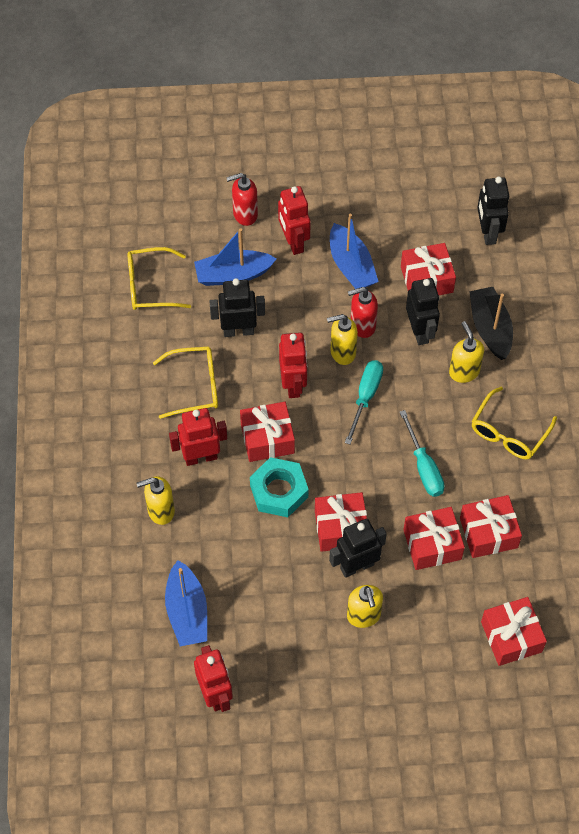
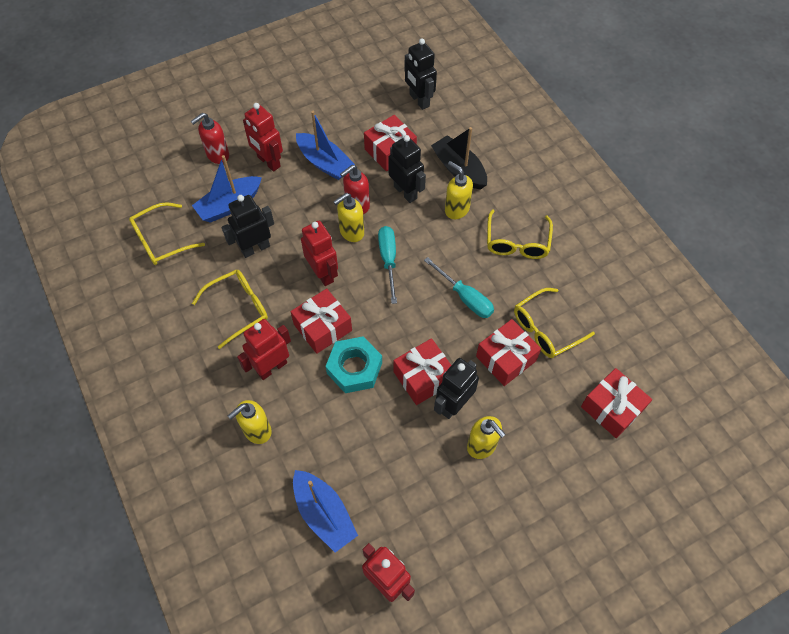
camera: 25 degrees left, 0 degrees up
(488, 533) = (545, 329): red gift -> yellow glasses

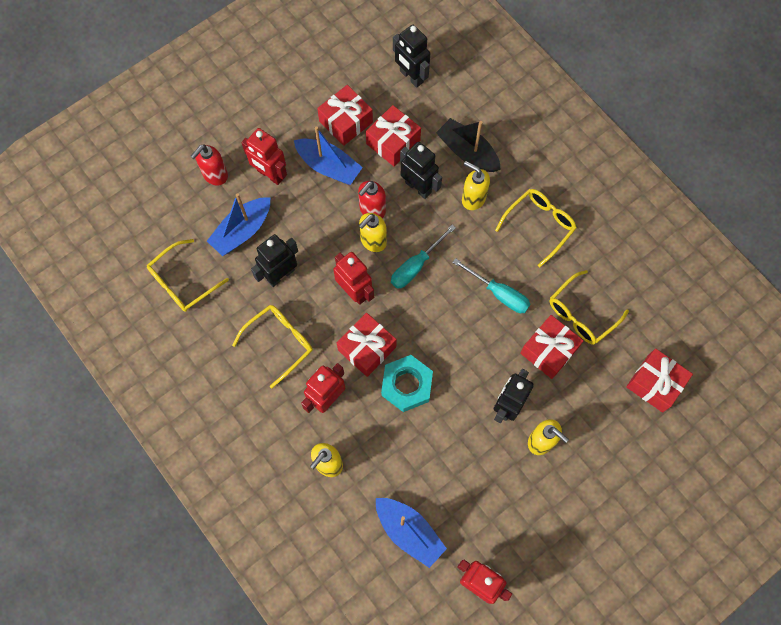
camera: 10 degrees left, 10 degrees up
(388, 260) = (416, 266): turquoise screwdriver -> turquoise screwdriver turned 120 degrees counterclockwise
(423, 377) = (474, 383): red gift -> red gift (346, 122)
(517, 242) = (539, 225): yellow glasses -> yellow glasses turned 135 degrees counterclockwise

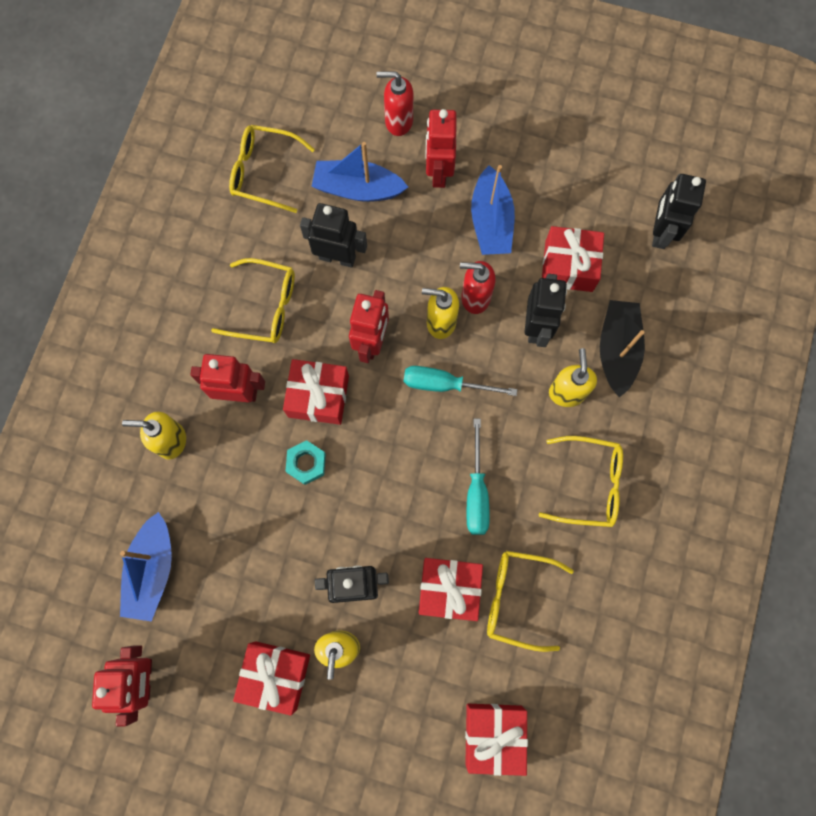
camera: 55 degrees right, 5 degrees up
(346, 122) = (555, 203): red gift -> red gift (275, 675)
(407, 385) = (306, 463): turquoise nut -> turquoise nut, size x0.61

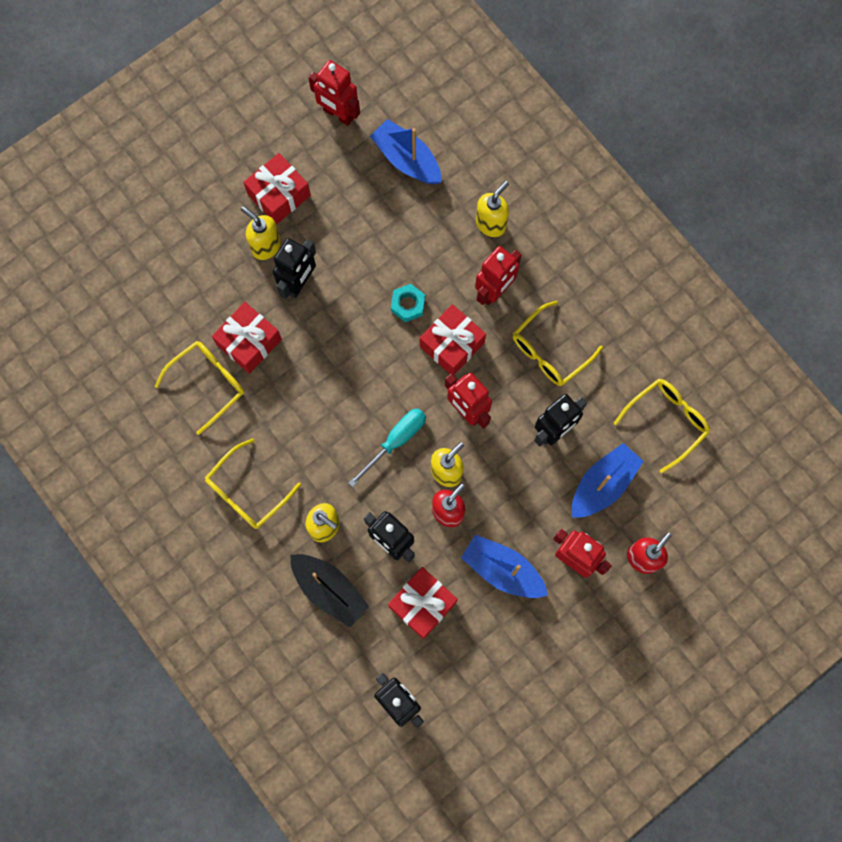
camera: 125 degrees right, 0 degrees up
(476, 492) = (301, 408): turquoise screwdriver -> none
(494, 735) = (136, 306): red gift -> none

